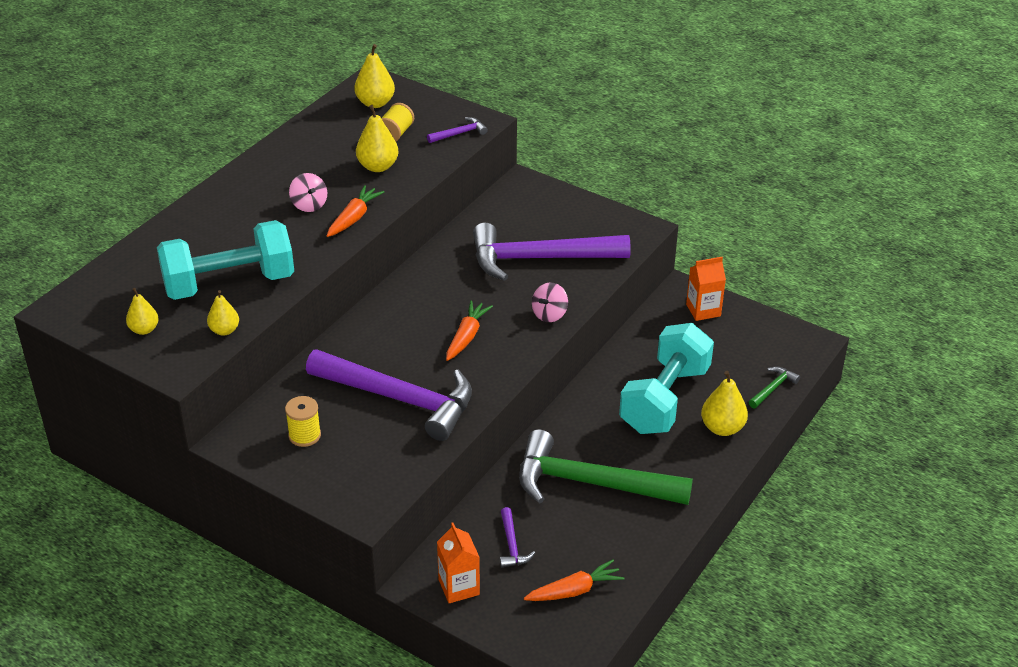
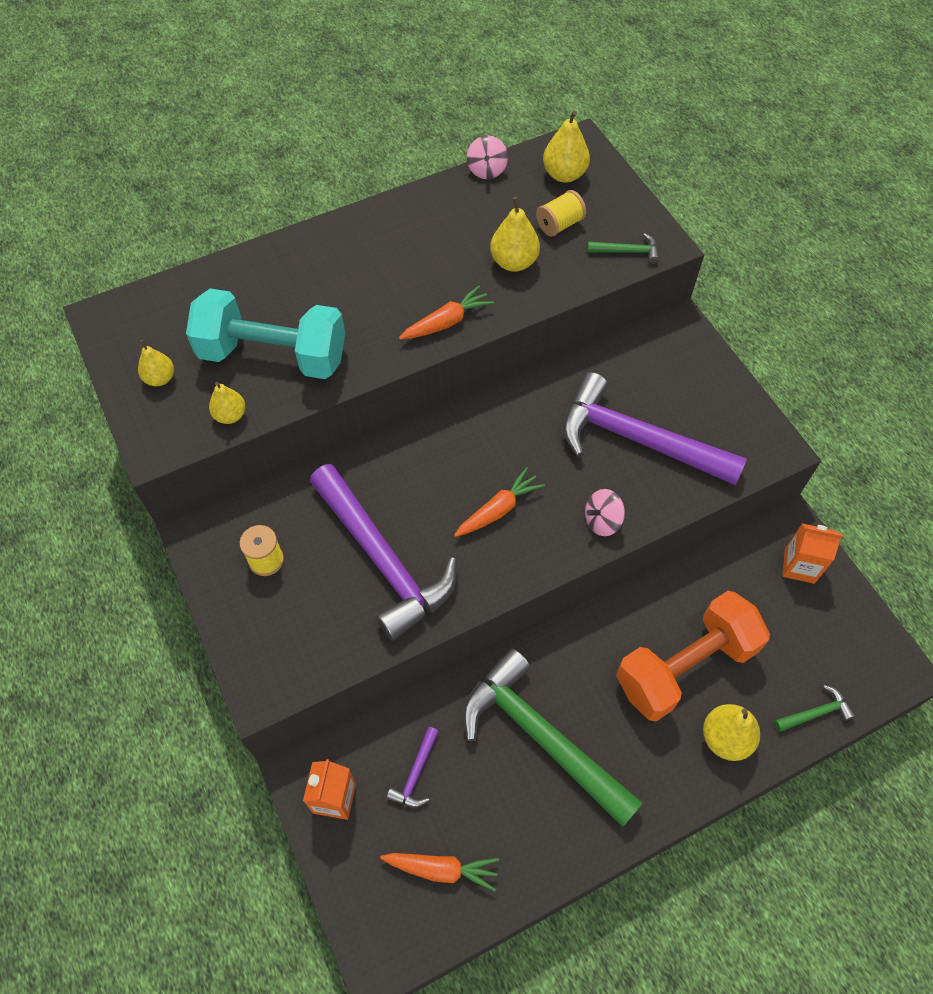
camera: 30 degrees right, 20 degrees up
(309, 205) = (413, 285): pink spinning top -> pink spinning top (486, 170)
(459, 133) = (627, 251): purple hammer -> green hammer
(664, 399) = (685, 666): turquoise dumbbell -> orange dumbbell

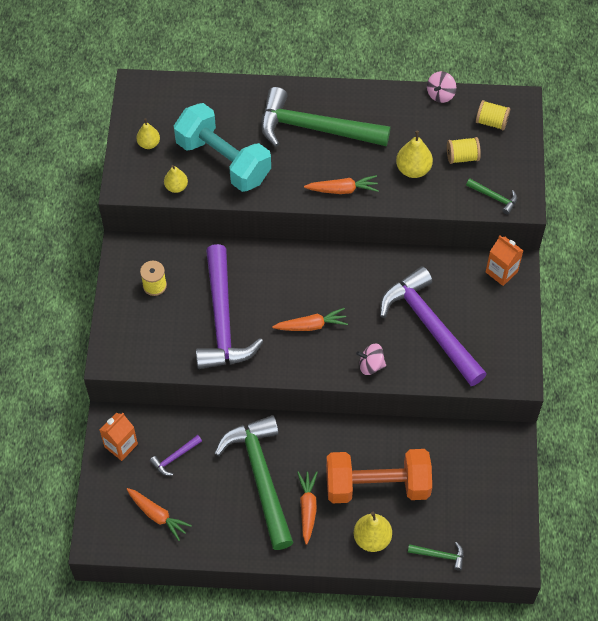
camera: 30 degrees right, 0 degrees up
(364, 268) = (314, 128): none -> green hammer
(564, 175) = (491, 122): yellow pear -> yellow spool
(624, 744) = (307, 508): none -> orange carrot
(799, 566) = (498, 466): orange carton -> orange carton (501, 272)

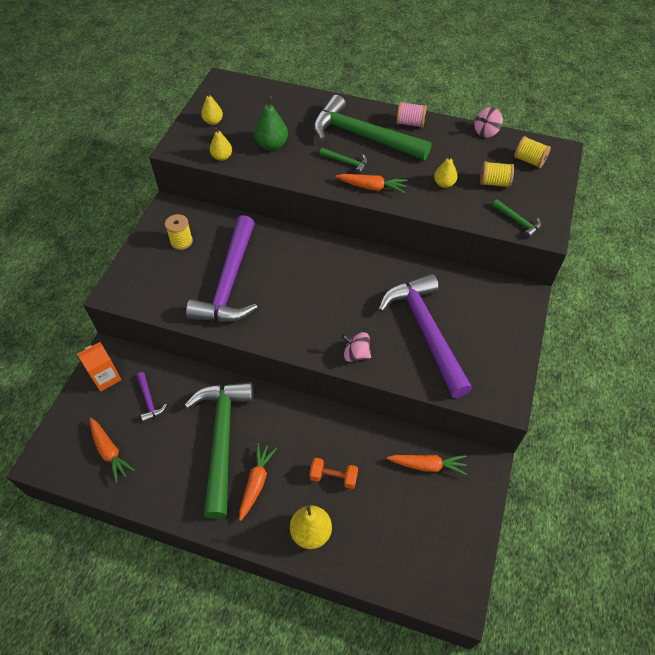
camera: 15 degrees right, 5 degrees down
(174, 457) = (149, 400): purple hammer -> purple hammer turned 90 degrees counterclockwise
(223, 160) = (272, 145): turquoise dumbbell -> green pear
(311, 325) = (310, 305): orange carrot -> orange carrot (427, 465)
(359, 100) = (410, 123): none -> pink spool
(377, 485) = (333, 477): orange dumbbell -> orange dumbbell, size x0.43
(413, 169) = (444, 184): yellow pear -> yellow pear, size x0.65
(440, 555) = (377, 571): green hammer -> green hammer (346, 162)
(501, 272) = (509, 297): orange carton -> none

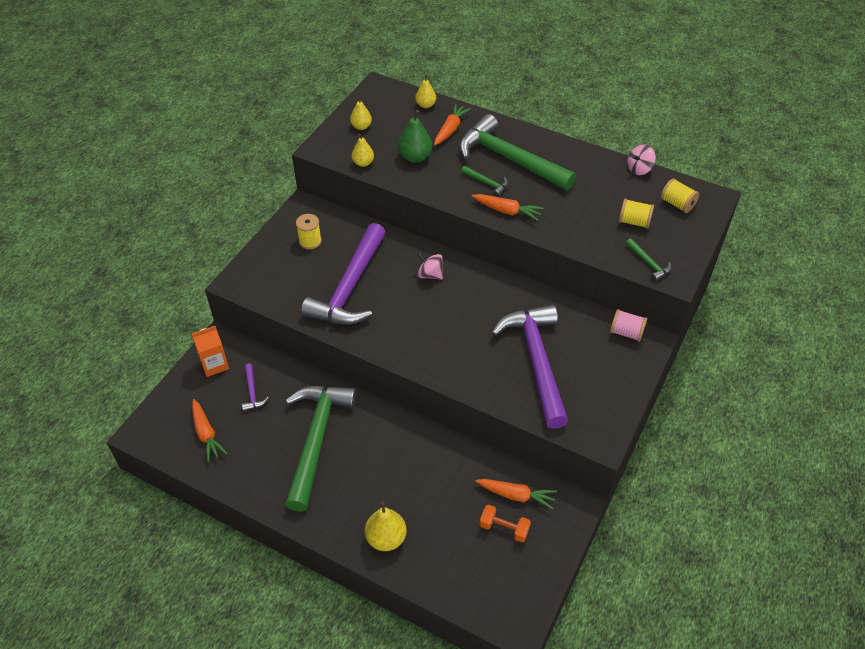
camera: 10 degrees right, 5 degrees down
(256, 482) = (342, 484): orange carrot -> orange carrot (450, 129)
(333, 477) = (419, 491): orange dumbbell -> orange dumbbell (504, 528)
(356, 354) = (461, 373): pink spinning top -> pink spinning top (430, 274)
(410, 123) = (561, 151): pink spool -> pink spool (626, 333)
(444, 184) = (581, 216): yellow pear -> yellow pear (425, 105)

